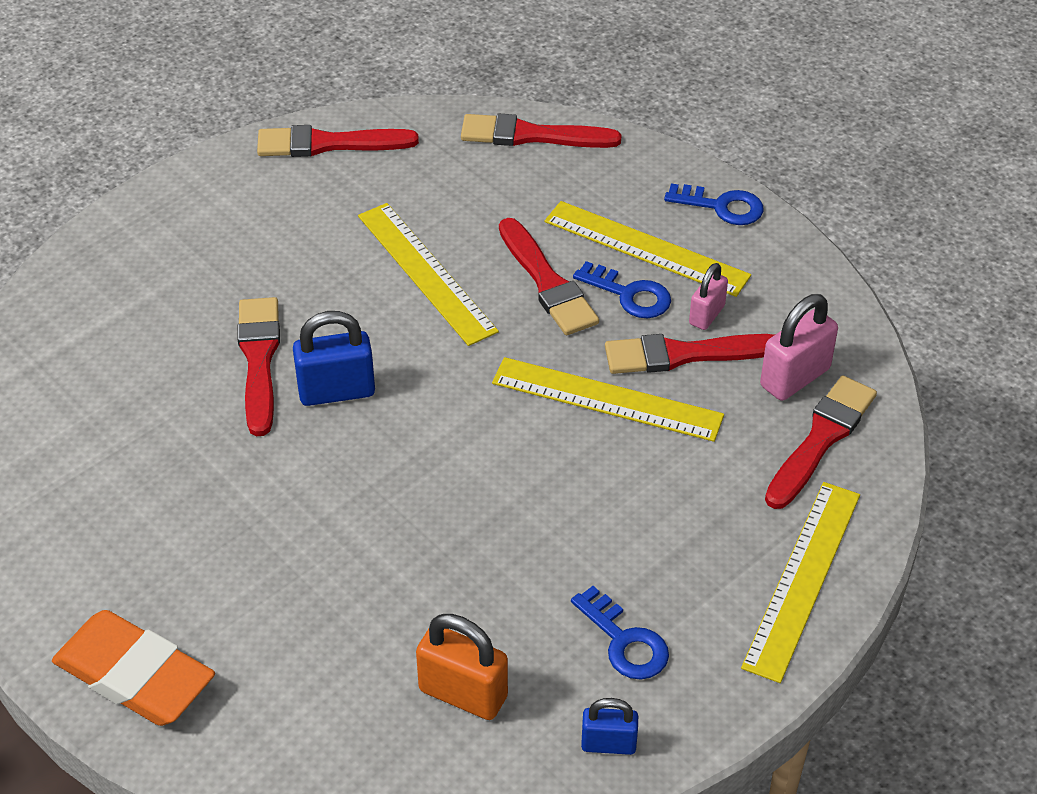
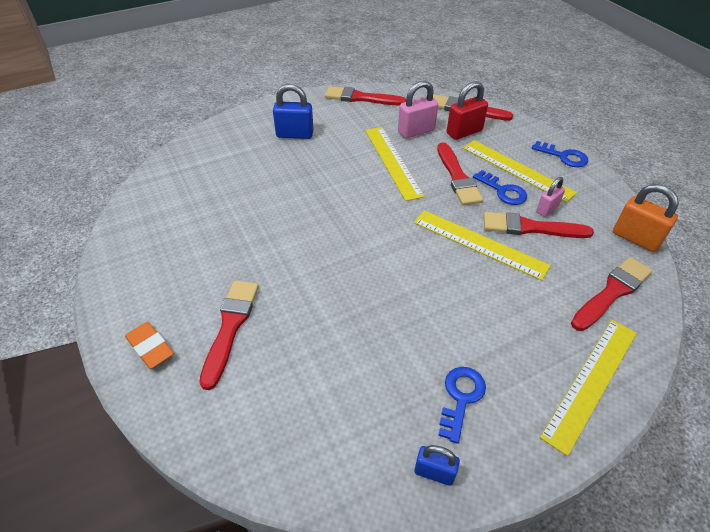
camera: 15 degrees right, 0 degrees up
(135, 675) = (150, 347): orange eraser -> orange eraser, size x0.59
(259, 360) = (290, 188): red brush -> red brush (230, 327)
(336, 391) = (326, 211): blue padlock -> blue padlock (295, 134)
(463, 693) = (344, 409): orange padlock -> orange padlock (635, 238)
(540, 187) = (464, 132): none -> red padlock
(625, 641) = (461, 398): blue key -> blue key turned 135 degrees counterclockwise
(795, 377) = (598, 253): pink padlock -> pink padlock (416, 131)

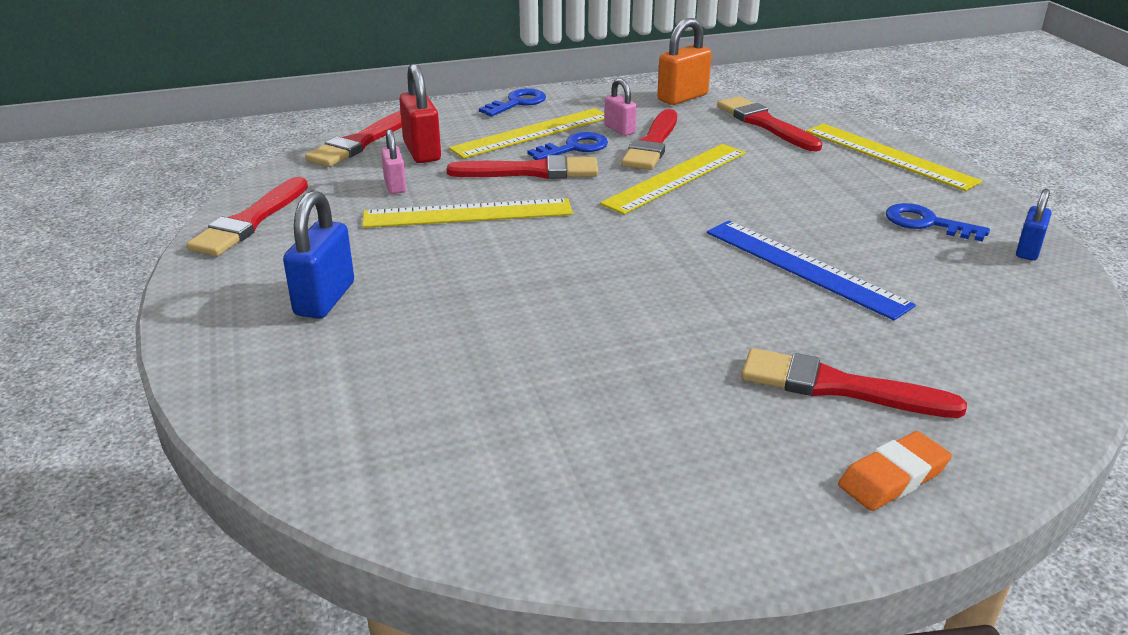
camera: 80 degrees left, 15 degrees down
(367, 314) = (804, 267): none -> blue ruler
(416, 131) = (395, 186): pink padlock -> pink padlock, size x0.62

